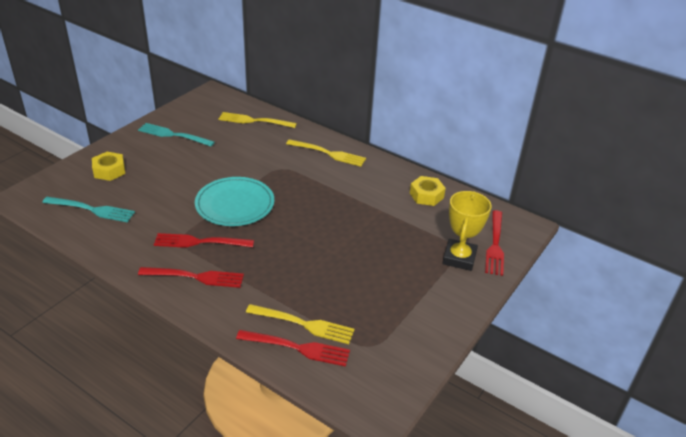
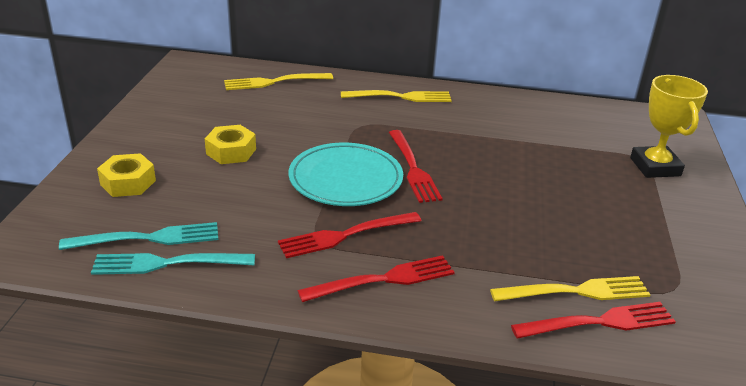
camera: 25 degrees left, 5 degrees down
(173, 135) = (181, 119): turquoise fork -> turquoise fork (168, 263)
(426, 195) = (552, 114): yellow nut -> yellow nut (231, 151)
(495, 245) = (673, 144): red fork -> red fork (413, 168)

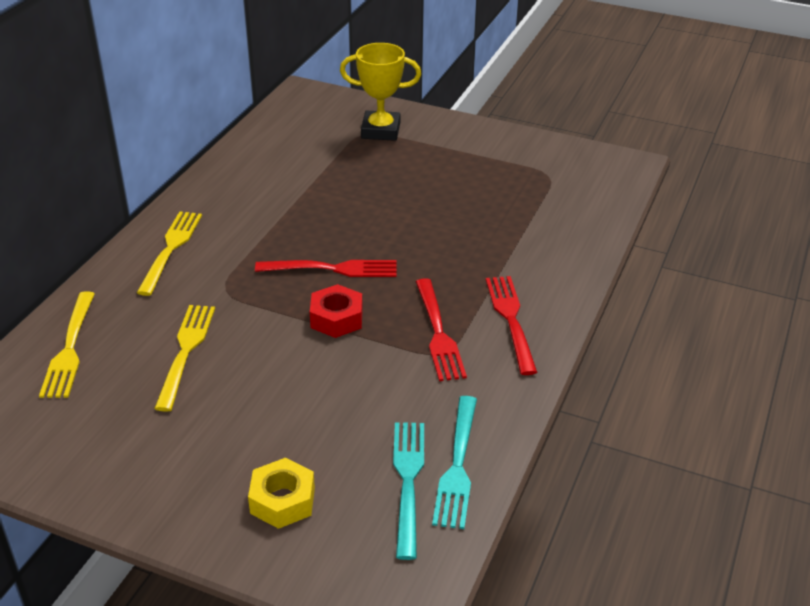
camera: 75 degrees left, 5 degrees up
(231, 151) = (242, 403): yellow nut -> none
(345, 179) = (336, 318): turquoise plate -> red nut
(576, 291) = (543, 221): yellow fork -> yellow fork (185, 352)
(599, 322) = (580, 220): red fork -> none

